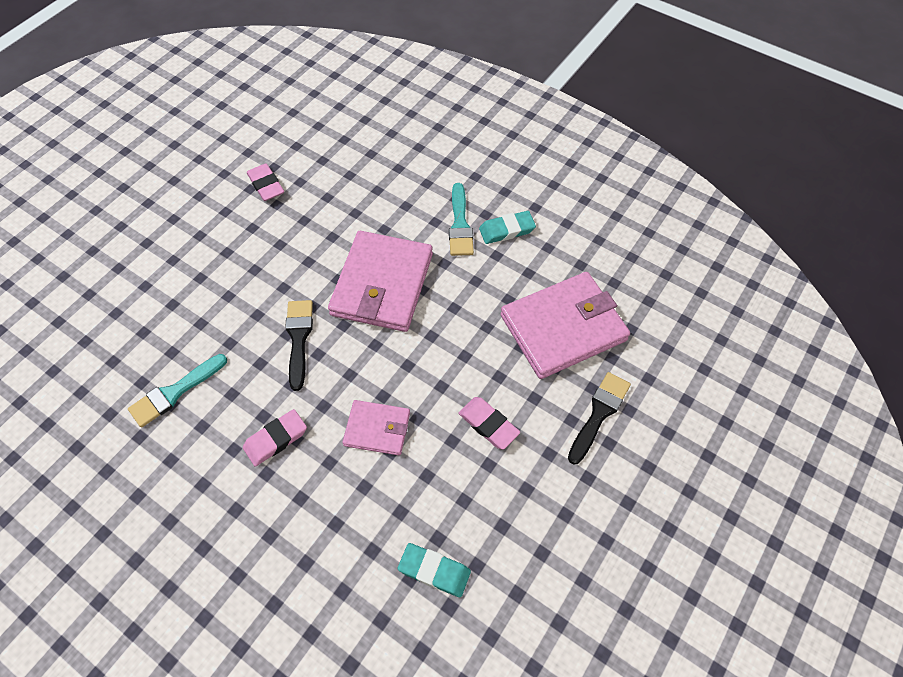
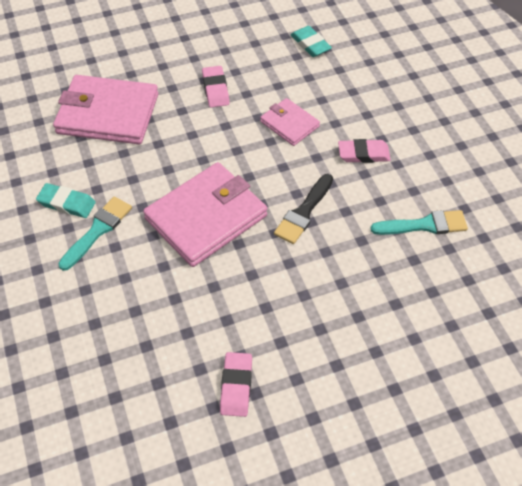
camera: 145 degrees left, 5 degrees down
(599, 414) = (143, 59): black brush -> none

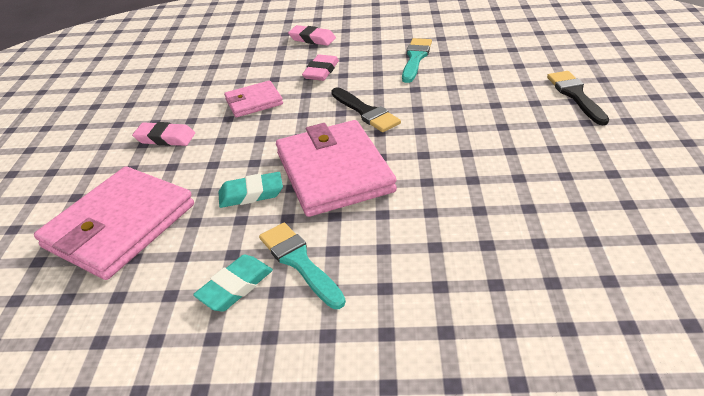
camera: 65 degrees left, 15 degrees down
(236, 386) = (555, 186): pink eraser -> pink eraser (312, 39)
(310, 44) = (167, 74): turquoise eraser -> turquoise eraser (251, 194)
(405, 389) = (575, 95): none -> black brush

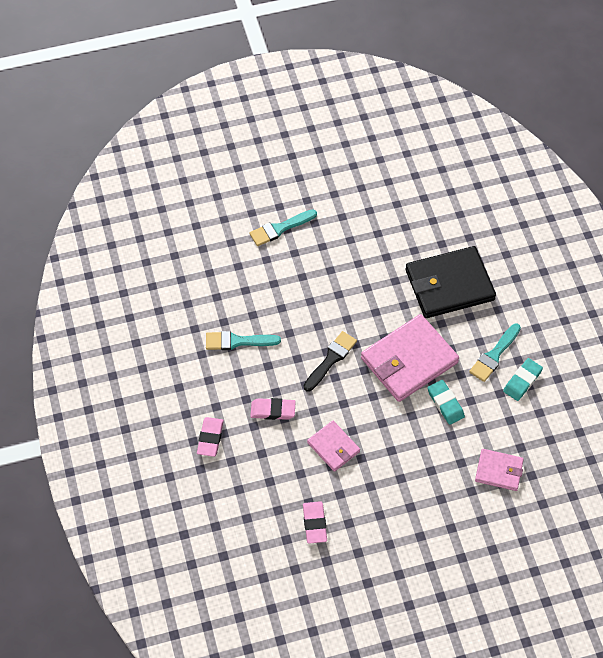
camera: 110 degrees left, 20 degrees up
(120, 226) = (499, 471): pink wallet -> pink wallet, size x0.53
(165, 138) = (399, 493): pink eraser -> pink eraser (314, 523)
(235, 286) = (522, 381): turquoise eraser -> turquoise eraser turned 75 degrees counterclockwise
(450, 235) = (449, 285): none -> black wallet
(575, 95) = (280, 228): black brush -> turquoise brush

